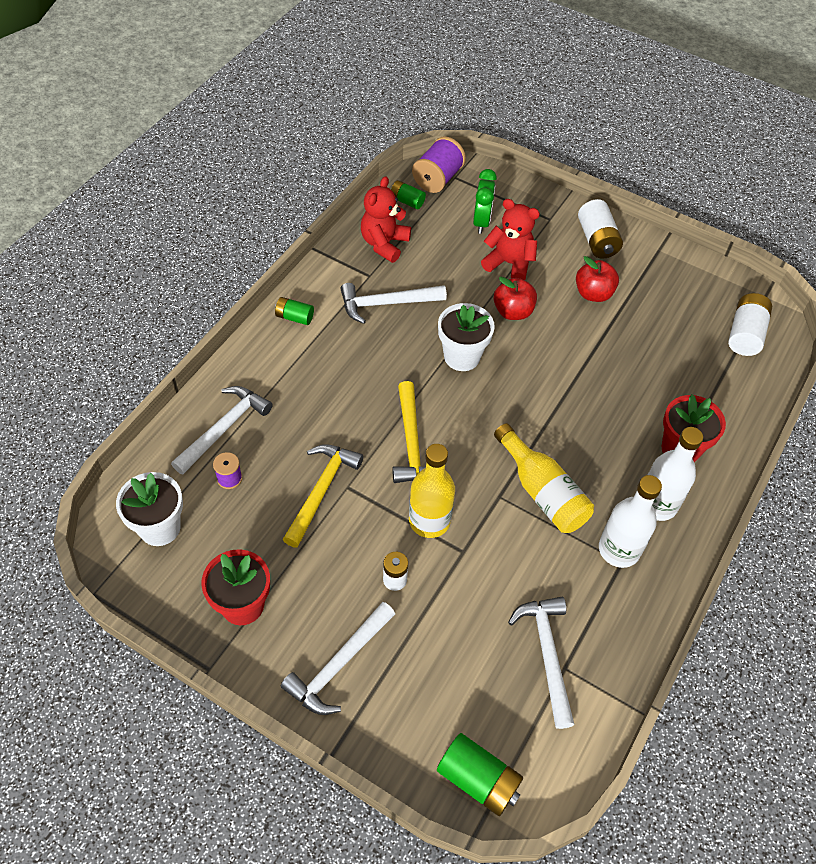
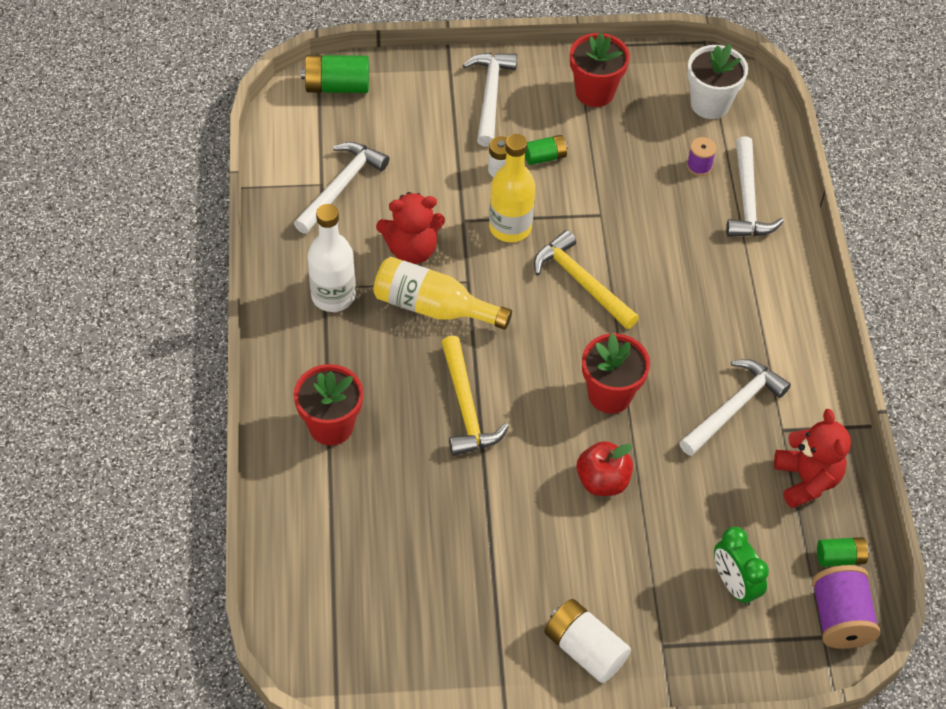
camera: 145 degrees right, 0 degrees up
(294, 317) = (802, 336): green battery -> green battery (545, 157)
(322, 490) = (618, 200): yellow hammer -> yellow hammer (466, 408)
(462, 356) = (610, 395): white flower pot -> red flower pot
(509, 263) = (656, 544): red teddy bear -> red teddy bear (412, 249)
(547, 653) = (342, 186): white hammer -> white hammer turned 105 degrees counterclockwise
(593, 293) = (535, 563): red apple -> none
(657, 504) = (322, 356): white bottle -> none
(745, 334) = (333, 617): white battery -> none

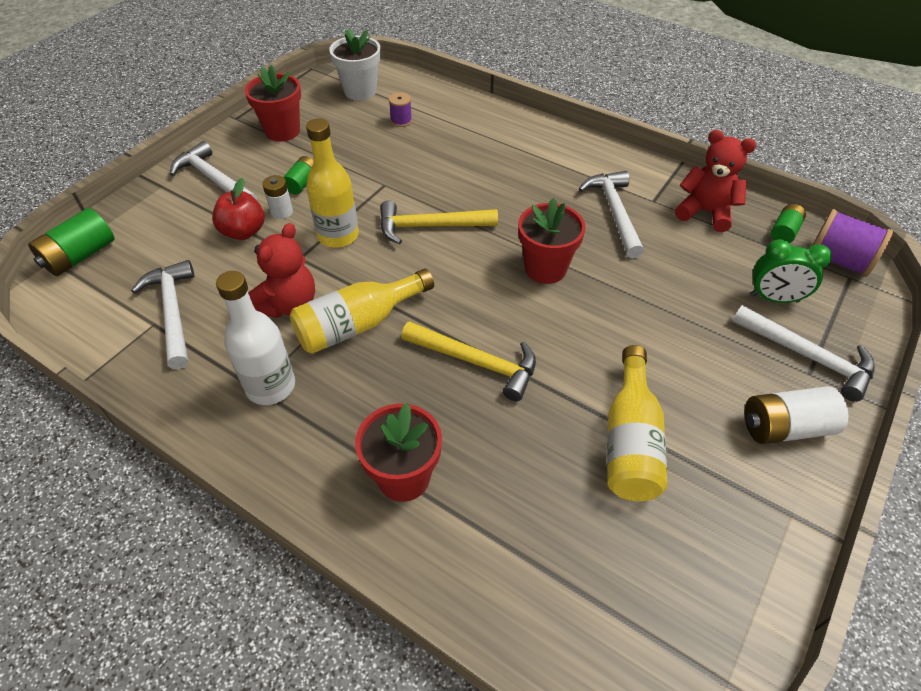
camera: 50 degrees left, 5 degrees down
(480, 548) = (630, 440): none -> yellow bottle
(602, 481) = (622, 318): red apple -> red apple (243, 232)
(747, 200) = (453, 116): white hammer -> white hammer (808, 357)

